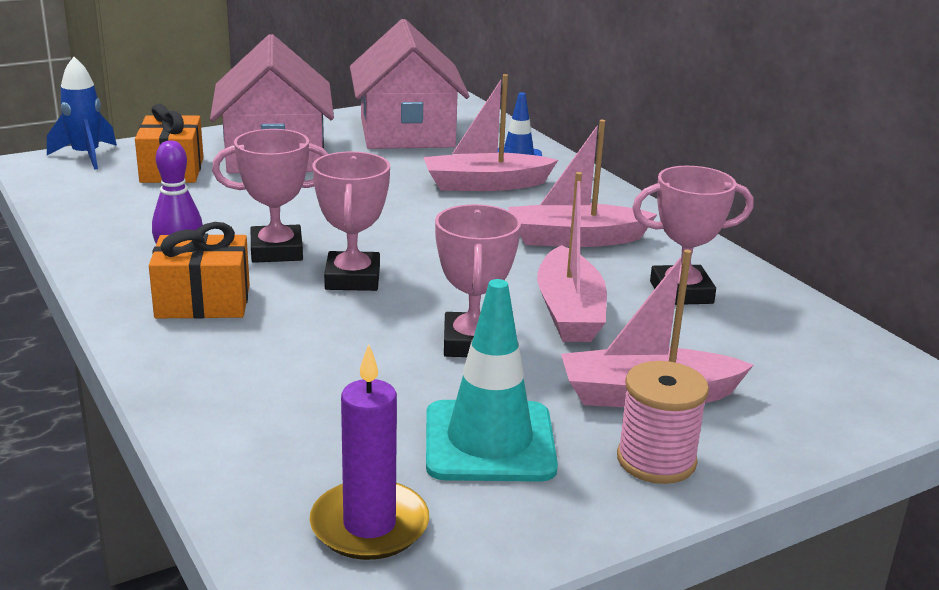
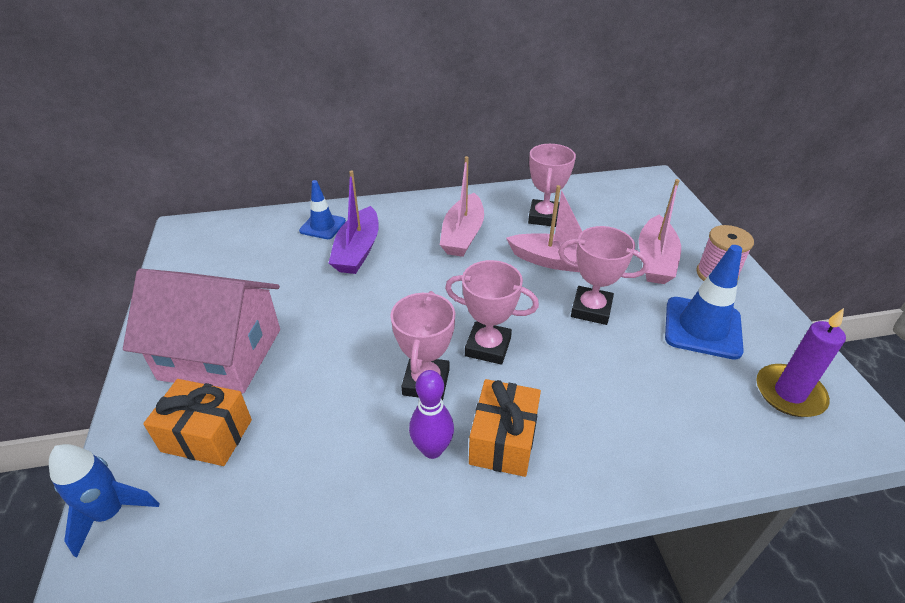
camera: 70 degrees left, 15 degrees up
(407, 132) = (228, 266): pink house -> none
(485, 184) = (358, 251): pink boat -> purple boat
(489, 442) = (702, 328): turquoise traffic cone -> blue traffic cone

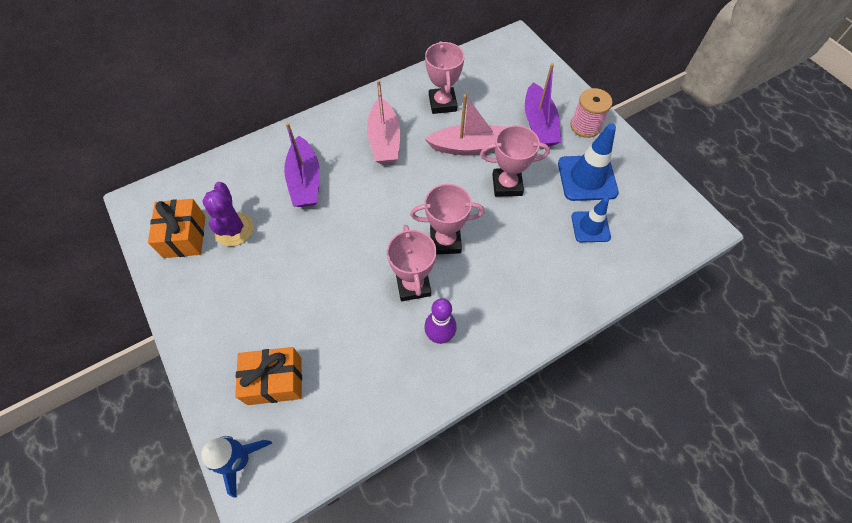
camera: 20 degrees left, 20 degrees up
(221, 354) = (245, 312): pink house -> none
(259, 274) = (234, 229): none -> purple cactus
(322, 226) = (262, 164): blue traffic cone -> blue traffic cone (590, 227)
(503, 440) = (484, 313): orange gift -> orange gift (184, 236)
(655, 260) = (539, 124): pink boat -> purple boat
(789, 393) = (652, 215): purple candle -> none

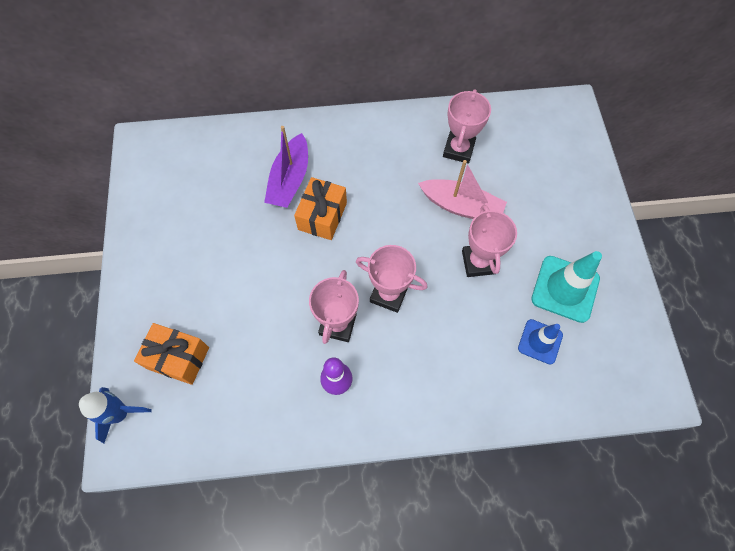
camera: 25 degrees right, 5 degrees up
(184, 236) = (163, 191): orange gift -> orange gift (322, 216)
(234, 229) = (207, 202): purple cactus -> none
(384, 140) = (382, 167): pink boat -> none
(507, 185) = (478, 262): pink trophy -> pink trophy turned 60 degrees clockwise
(539, 124) = (546, 211): purple boat -> none
(585, 126) = (594, 231): pink spool -> none
(587, 178) = (565, 289): blue traffic cone -> turquoise traffic cone

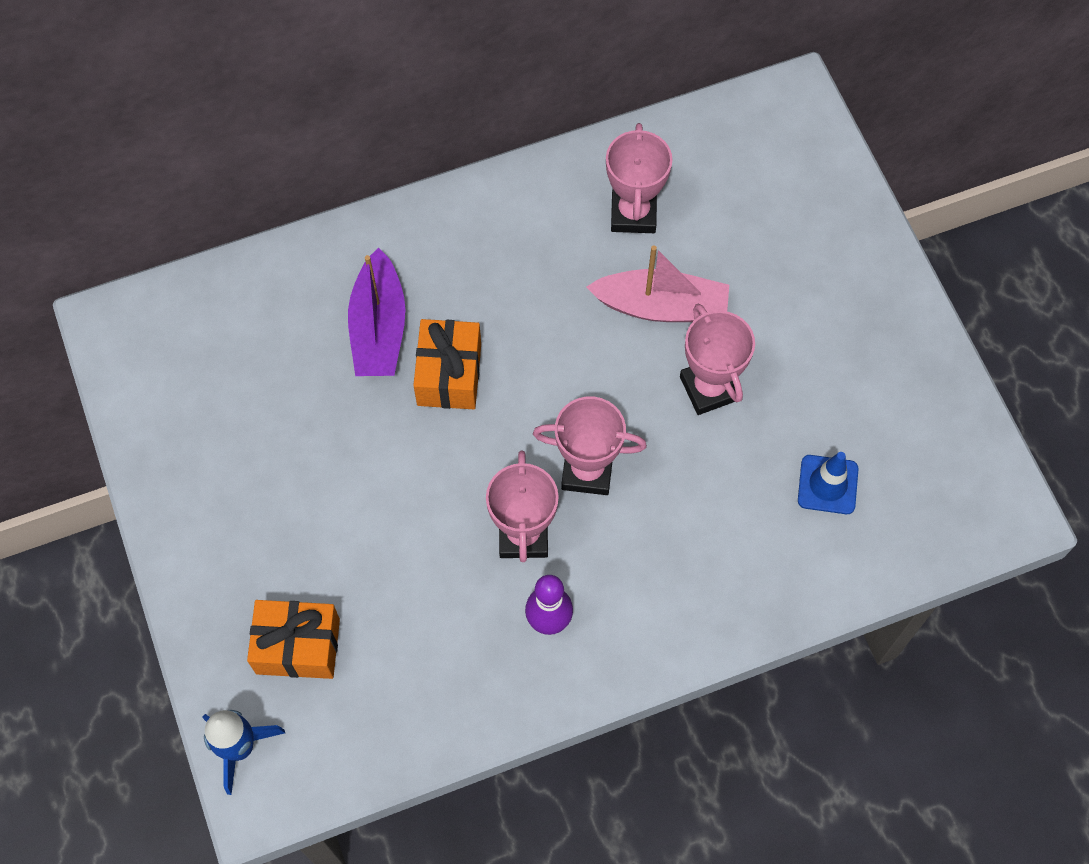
camera: 15 degrees left, 0 degrees up
(565, 289) = (847, 397): turquoise traffic cone -> none

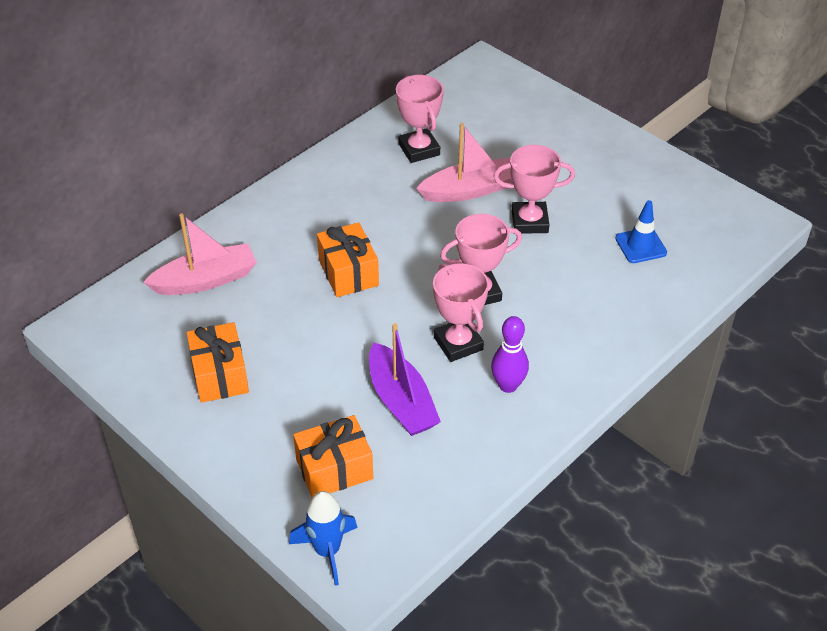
camera: 25 degrees left, 20 degrees down
(235, 461) = (220, 375): none -> orange gift
(281, 316) = (206, 280): none -> pink boat
(378, 328) = (282, 264): purple boat -> purple boat (401, 401)
(709, 388) = (529, 222): pink trophy -> pink trophy turned 45 degrees counterclockwise

